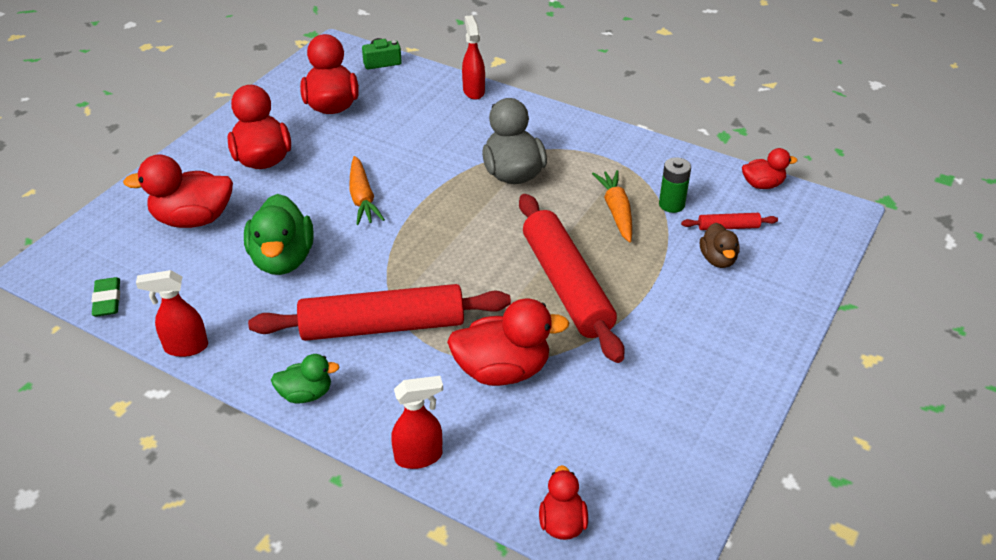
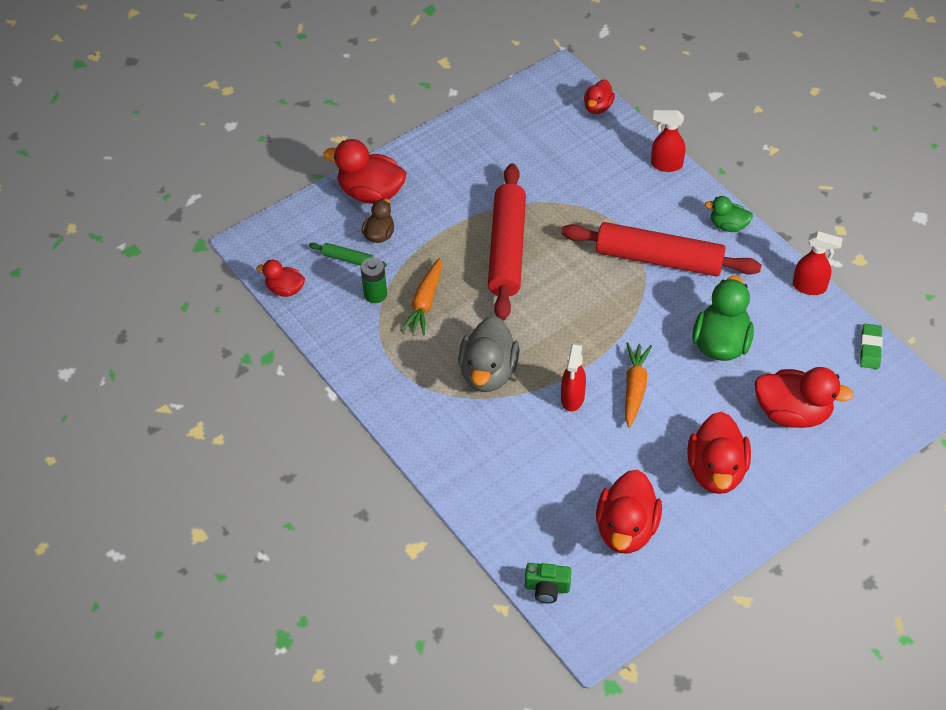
camera: 155 degrees left, 10 degrees up
(473, 91) = (468, 499): red spray bottle -> red spray bottle (572, 398)
(502, 370) = (588, 201): red duck -> red duck (371, 193)
(728, 227) = (348, 259): red rolling pin -> green rolling pin

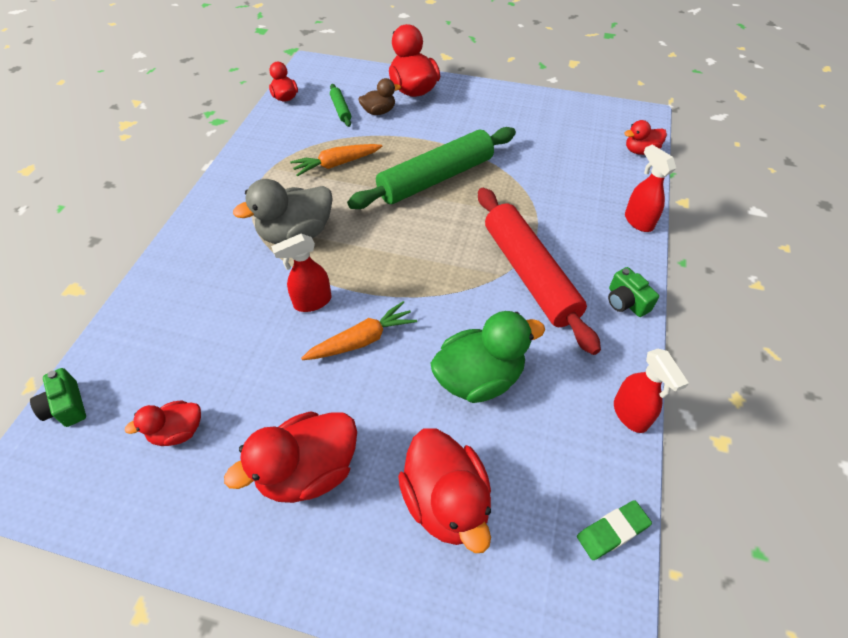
camera: 50 degrees right, 0 degrees up
(375, 294) = (320, 137): green battery -> none
(507, 249) = (436, 178): red rolling pin -> green rolling pin
(626, 529) = (178, 432): red duck -> red duck, size x0.56
(728, 226) = (626, 302): green duck -> green camera

